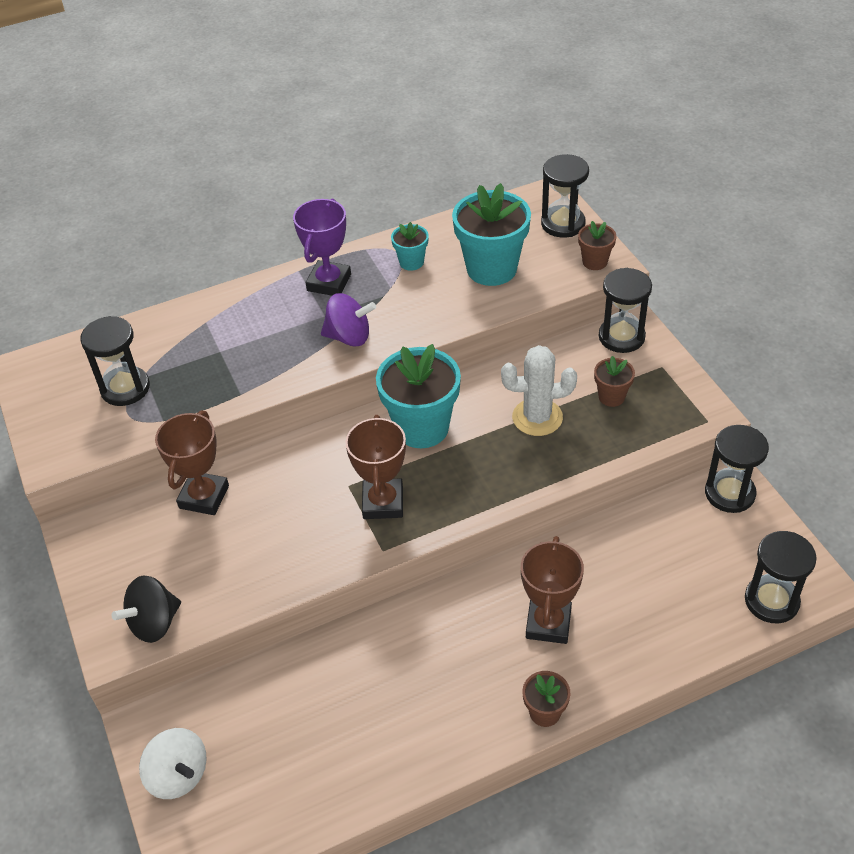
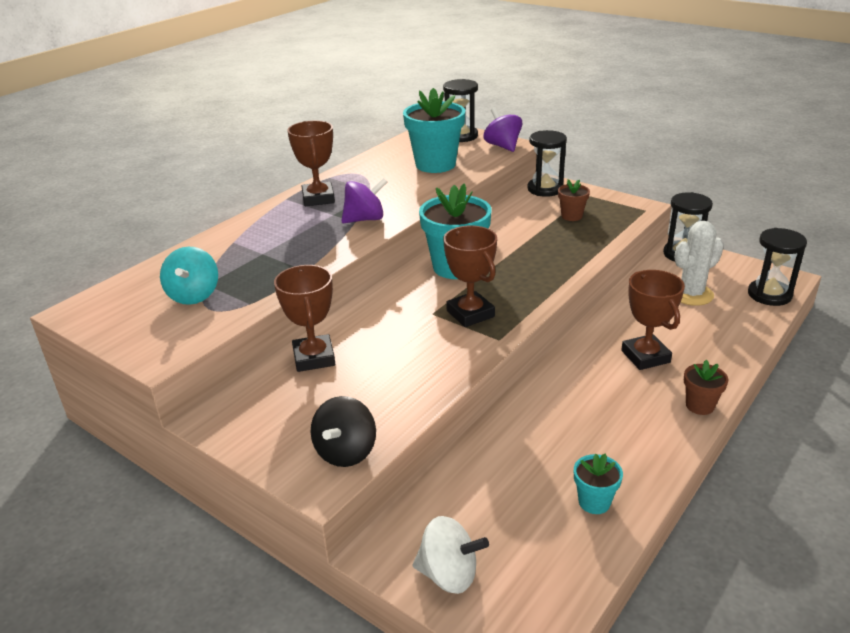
camera: 30 degrees left, 15 degrees down
(125, 388) = (194, 295): black hourglass -> turquoise spinning top
(329, 283) = (318, 198): purple trophy -> brown trophy
(411, 262) = (372, 175): turquoise flower pot -> turquoise flower pot (594, 502)
(537, 417) = (533, 239): white cactus -> white cactus (691, 294)
(595, 262) = (502, 146): brown flower pot -> purple spinning top

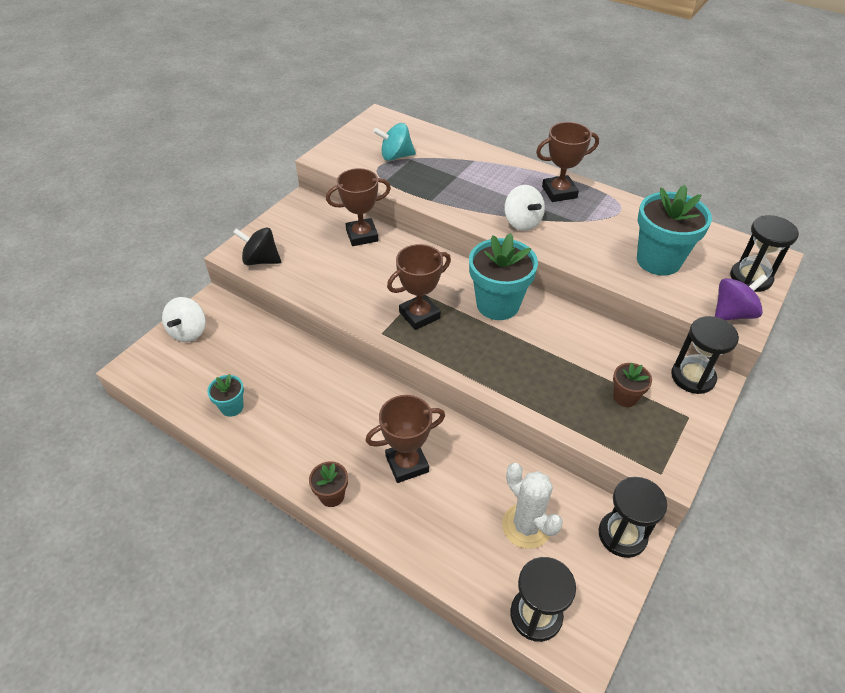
camera: 85 degrees right, 15 degrees up
(365, 219) = (522, 222): purple spinning top -> white spinning top

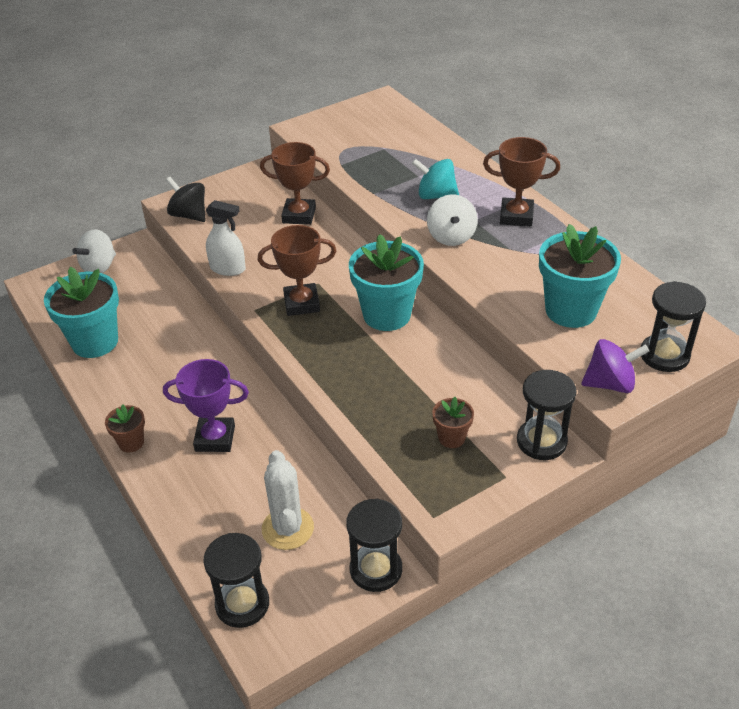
camera: 25 degrees right, 5 degrees down
(232, 407) = (95, 342): turquoise flower pot -> turquoise flower pot, size x2.02
(331, 301) = (228, 268): none -> white spray bottle
(395, 156) = (370, 142): turquoise spinning top -> turquoise spinning top (436, 196)
(407, 464) = (215, 438): brown trophy -> purple trophy

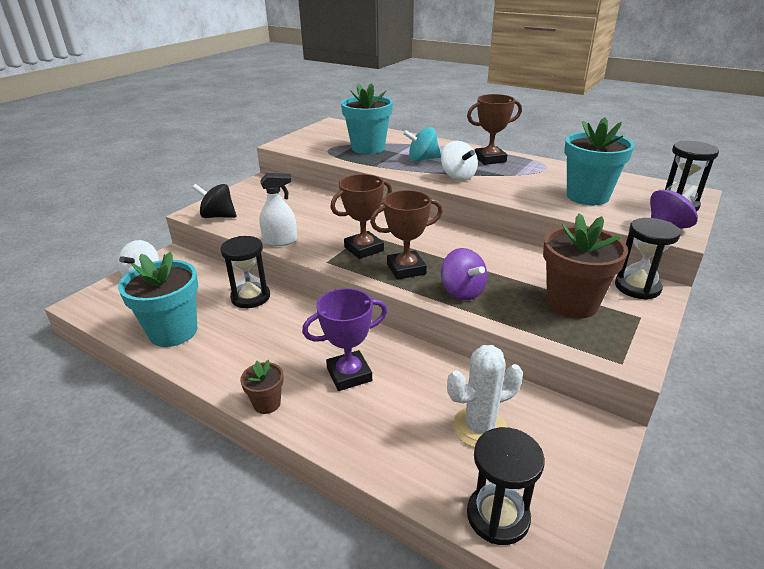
camera: 25 degrees left, 10 degrees down
(287, 528) = (479, 427): white cactus -> white cactus turned 75 degrees counterclockwise
(299, 215) = (313, 199): brown trophy -> brown trophy (406, 269)
(355, 388) = (462, 291): none -> purple spinning top
(376, 569) = (587, 434): black hourglass -> black hourglass (250, 297)
(387, 315) = (439, 240): turquoise flower pot -> turquoise flower pot (368, 148)
(451, 438) = (572, 303): brown flower pot -> brown flower pot, size x2.02

